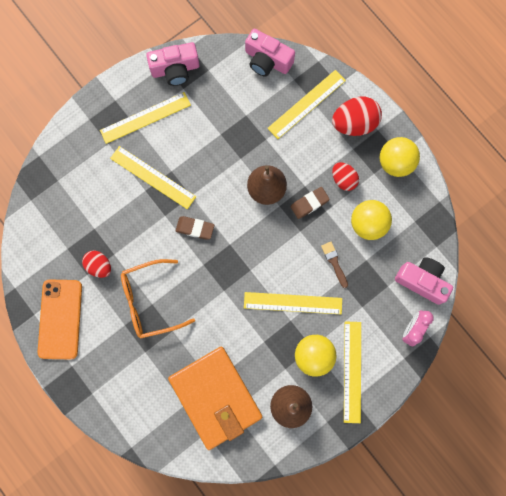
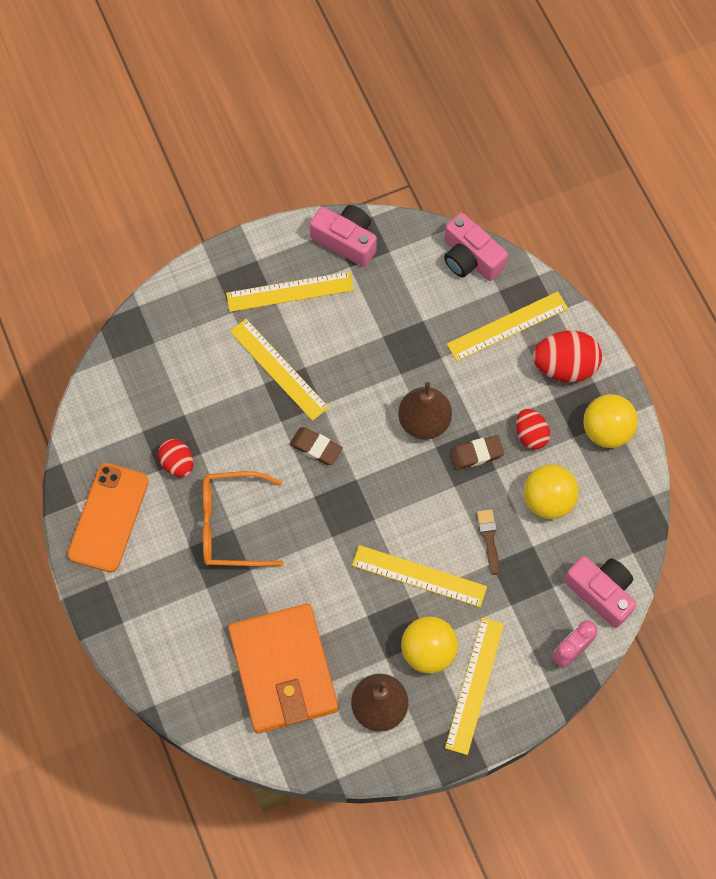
camera: 15 degrees right, 10 degrees down
(175, 69) = (346, 240): pink camera -> pink camera turned 150 degrees counterclockwise

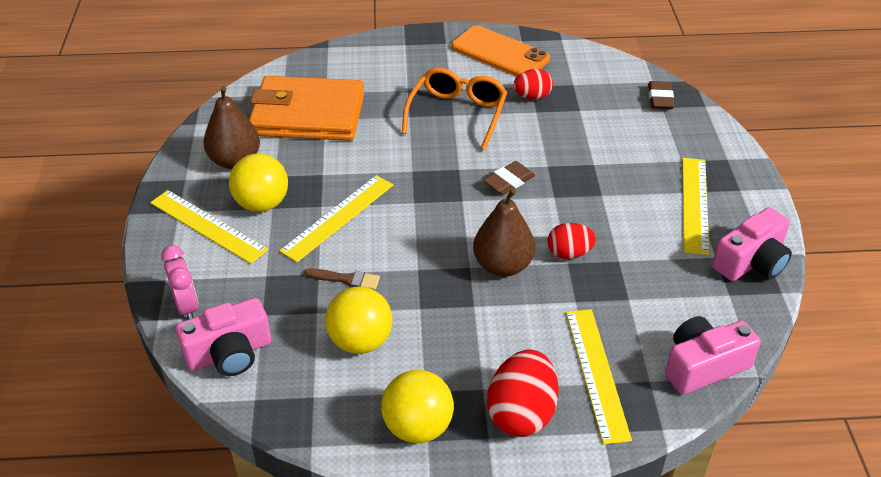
camera: 110 degrees right, 25 degrees down
(278, 369) = (605, 176): yellow ruler -> none
(476, 454) = (445, 297): brown eraser -> brown eraser (660, 99)
(530, 435) = (446, 351): red egg -> red egg (569, 253)

